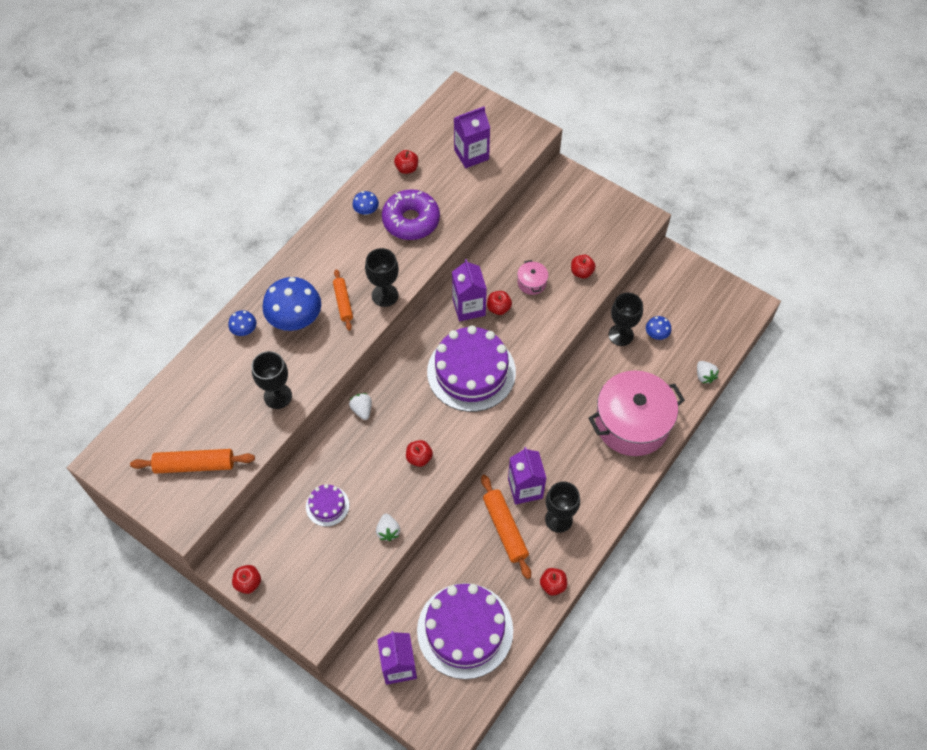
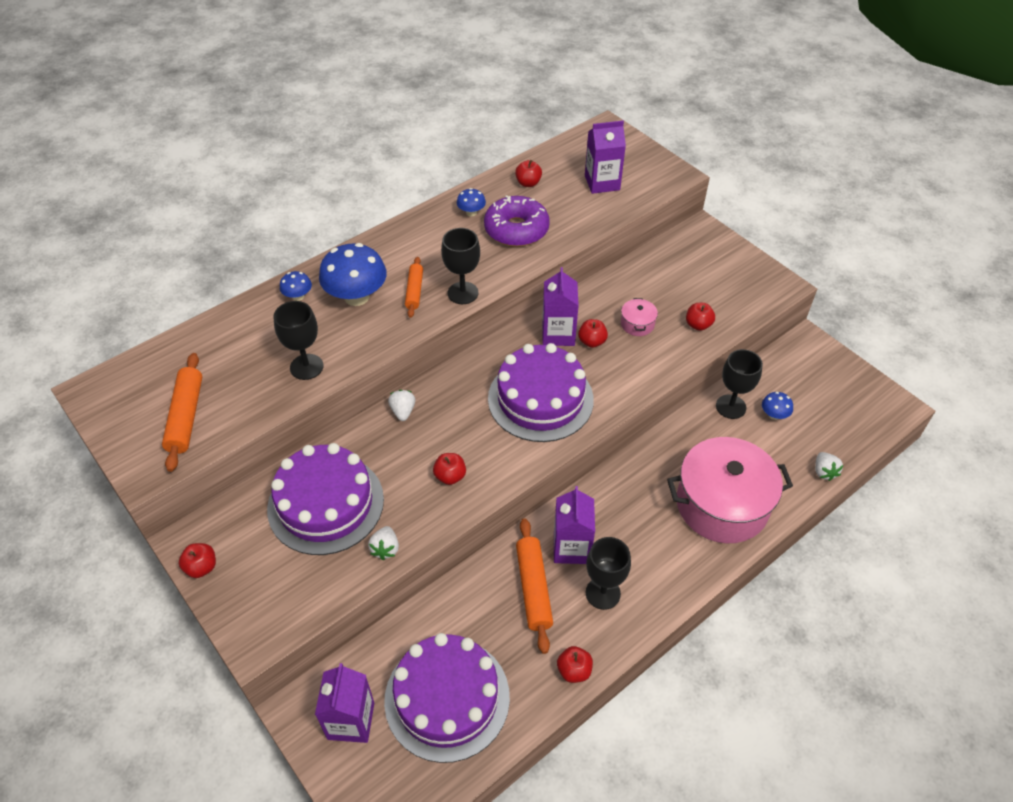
camera: 15 degrees right, 10 degrees down
(194, 465) = (186, 416): orange rolling pin -> orange rolling pin turned 75 degrees clockwise
(327, 506) = (326, 504): purple cake -> purple cake, size x2.18

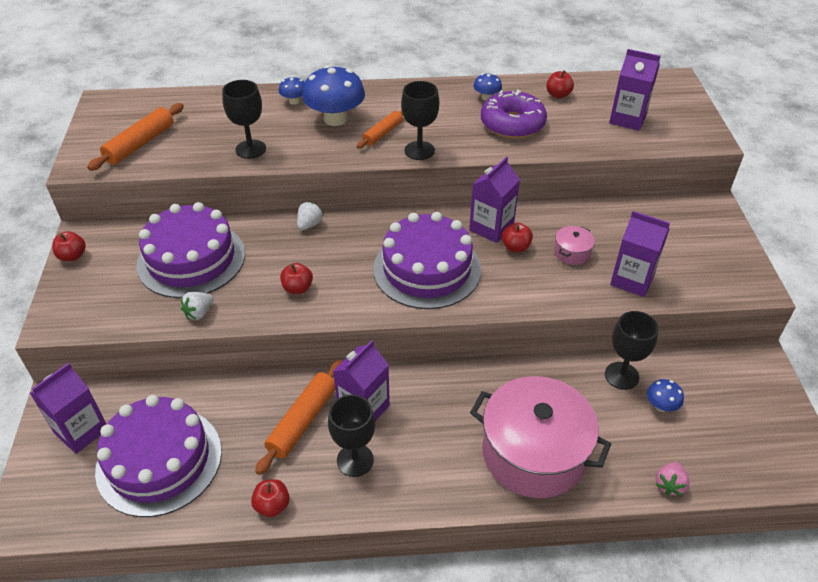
camera: 35 degrees right, 5 degrees down
(698, 325) = (632, 280): red apple -> purple carton
(824, 472) = (669, 485): white strawberry -> pink strawberry

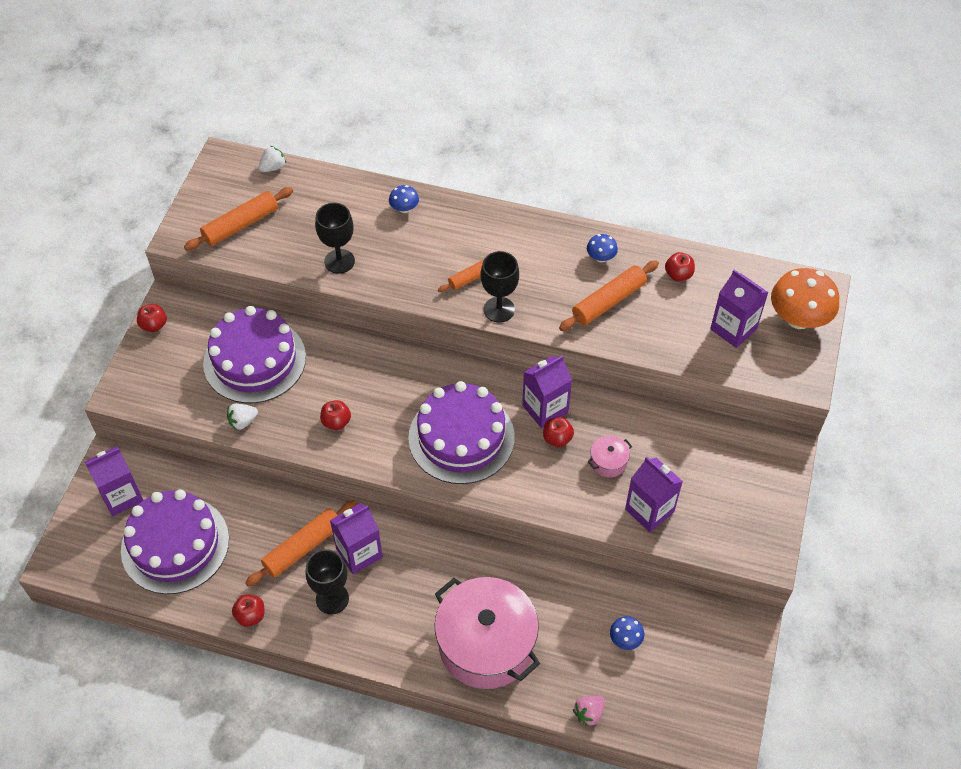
camera: 20 degrees right, 10 degrees up
(309, 224) = (374, 352): white strawberry -> white strawberry (273, 167)
(335, 119) = (435, 244): blue mushroom -> none
(512, 124) = (608, 301): purple donut -> orange rolling pin
(621, 376) = (606, 598): black goblet -> none
(673, 101) = (798, 318): none -> orange mushroom

